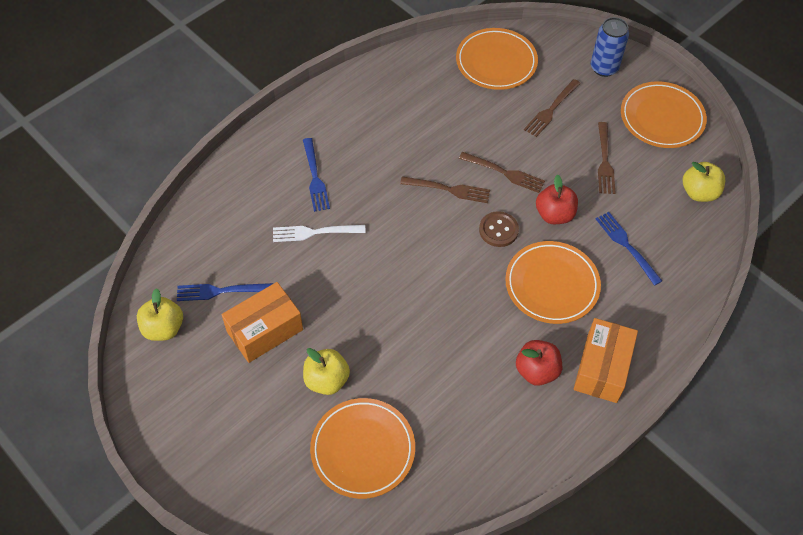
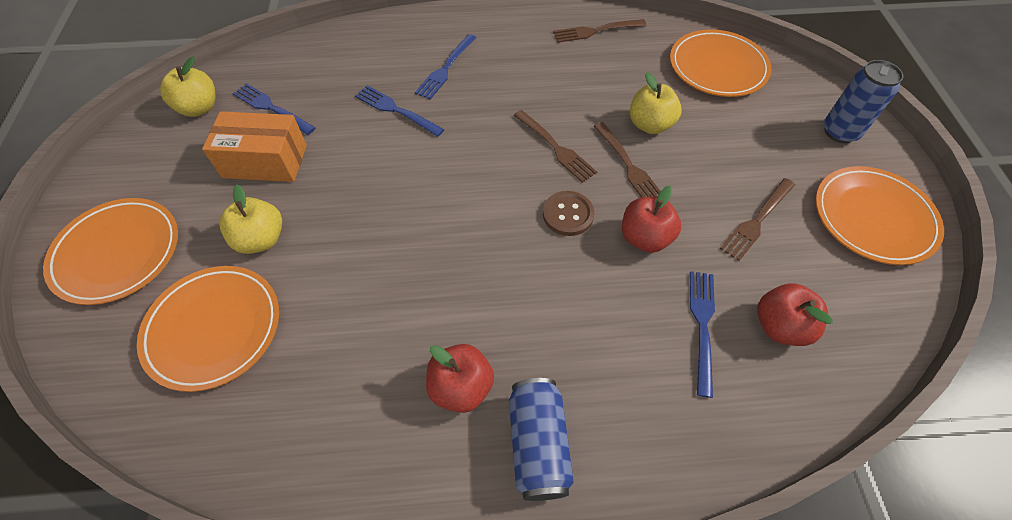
camera: 40 degrees right, 0 degrees up
(315, 232) = (396, 110): white fork -> blue fork
(551, 109) = (738, 138): brown fork -> brown fork (596, 31)
(552, 285) = (571, 307): orange plate -> orange plate (117, 253)
(601, 368) = (538, 444): orange box -> blue can
(663, 218) = (780, 326): none -> red apple
(699, 192) = (856, 328): yellow apple -> yellow apple (650, 125)

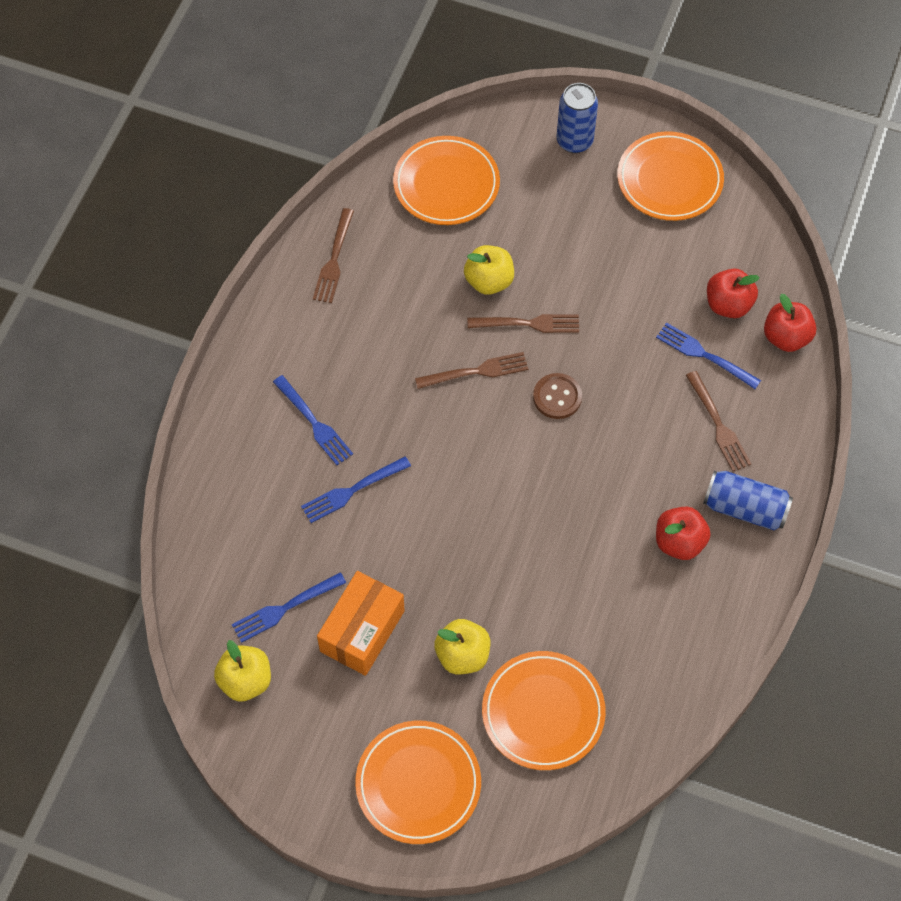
camera: 65 degrees left, 5 degrees up
(644, 238) = (609, 351): red apple -> red apple (786, 337)
(757, 220) = (632, 261): brown fork -> brown fork (718, 425)

